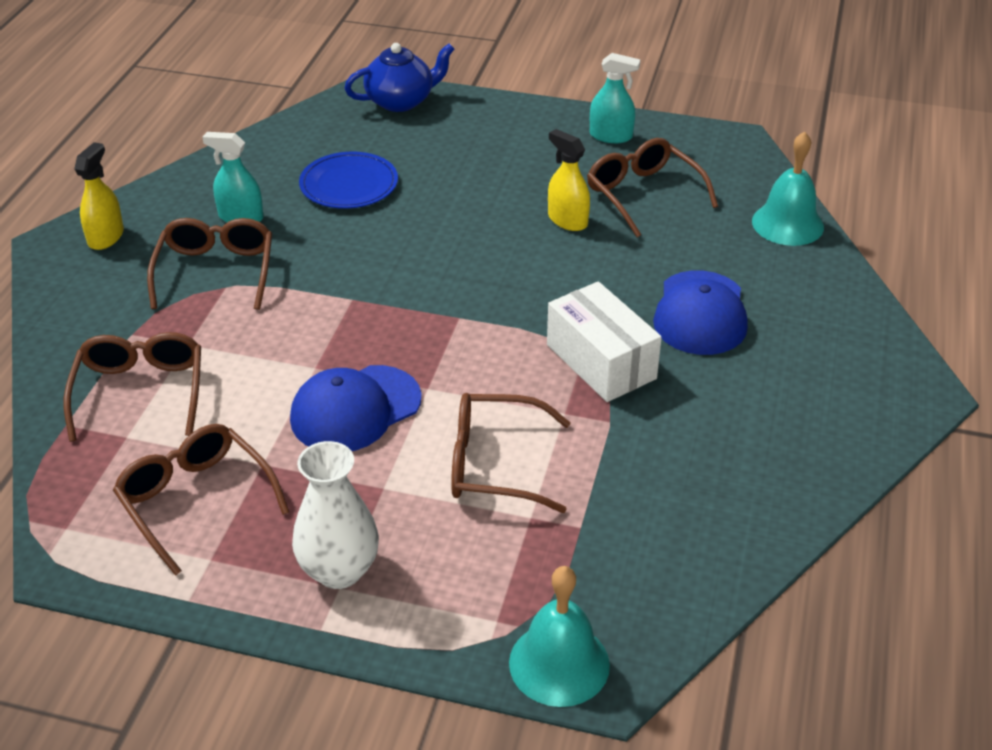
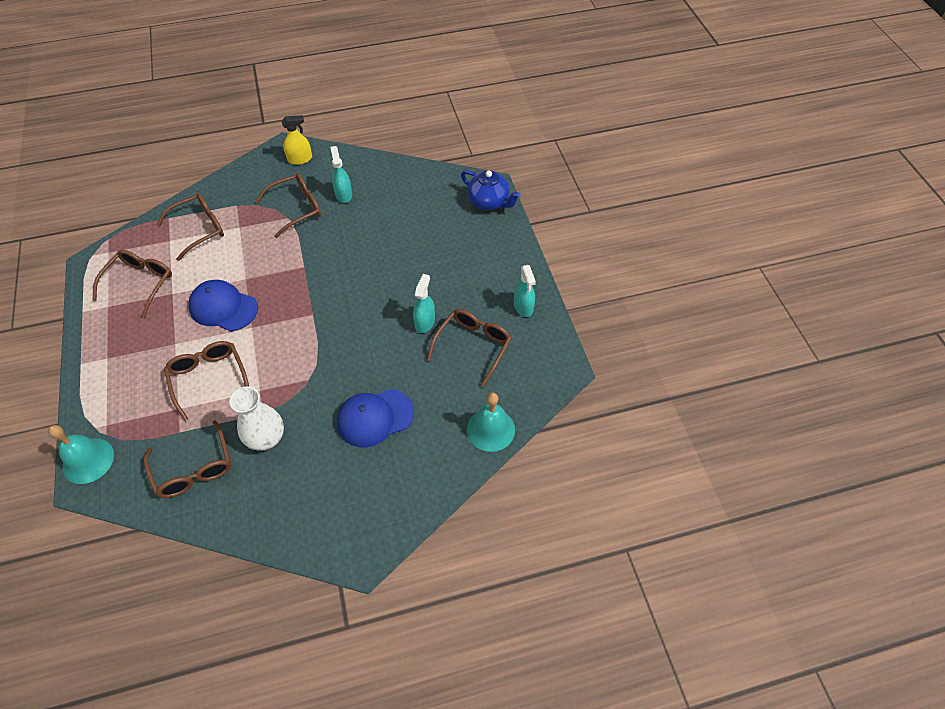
camera: 60 degrees right, 15 degrees up
(339, 570) = (117, 353): white vase -> white vase (266, 438)
(349, 184) = (397, 219): blue plate -> none
(567, 220) = (424, 322): yellow spray bottle -> turquoise spray bottle
(601, 361) = (308, 389): white box -> none
(668, 527) = (194, 469): none -> brown glasses

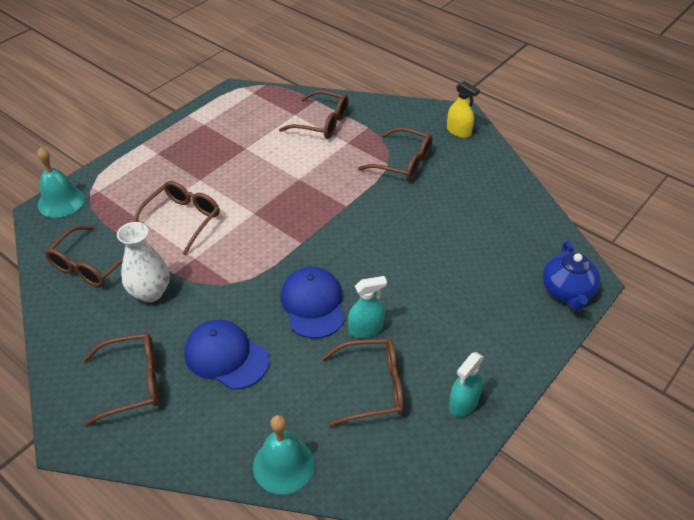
camera: 55 degrees right, 10 degrees down
(140, 283) = (239, 126): brown glasses -> brown glasses (133, 382)
(223, 307) = (258, 184): blue cap -> blue cap (313, 304)
(343, 195) = (452, 182): turquoise spray bottle -> none

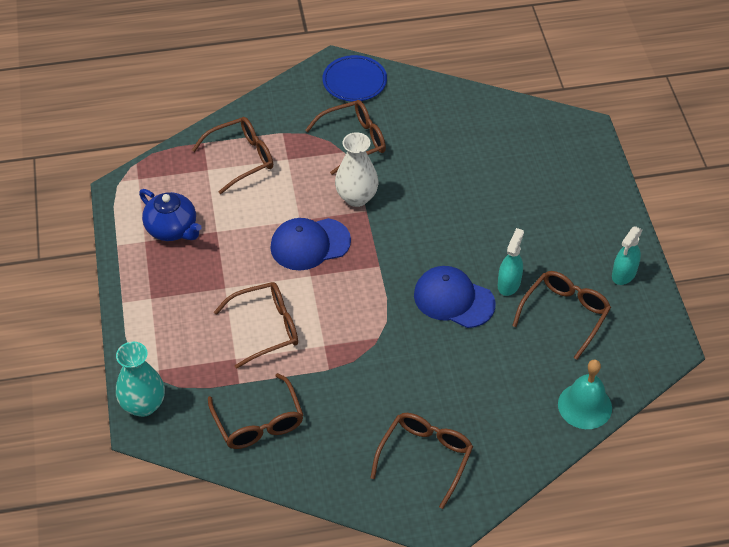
camera: 50 degrees left, 5 degrees up
(61, 201) = (143, 405): turquoise bell -> turquoise vase
(150, 292) = (335, 397): white vase -> white vase (356, 197)
(183, 219) = (266, 328): brown glasses -> brown glasses turned 90 degrees clockwise
(226, 356) = (454, 384): blue cap -> blue cap (310, 244)
(458, 131) = (354, 81): yellow spray bottle -> blue plate
(463, 403) = (624, 274): turquoise spray bottle -> turquoise spray bottle turned 45 degrees clockwise
(567, 291) = (584, 148): blue teapot -> blue teapot (172, 229)

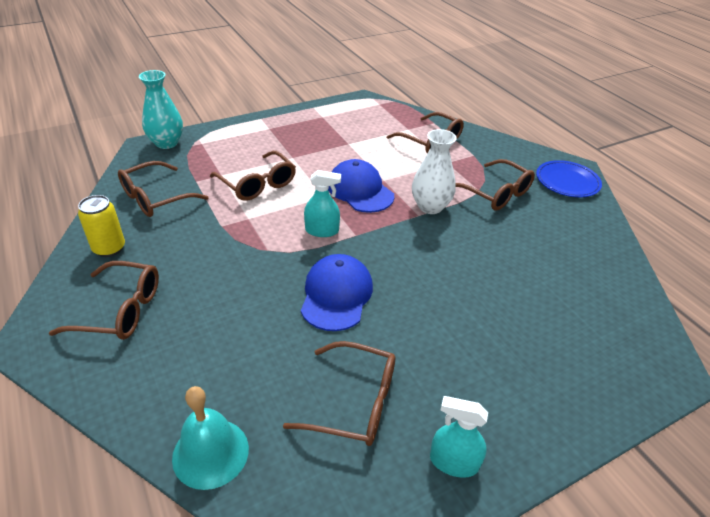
camera: 70 degrees right, 10 degrees down
(172, 229) = (340, 125): blue teapot -> none
(333, 466) = (109, 248): none -> yellow can
(509, 284) = (378, 338): turquoise spray bottle -> turquoise spray bottle (322, 231)

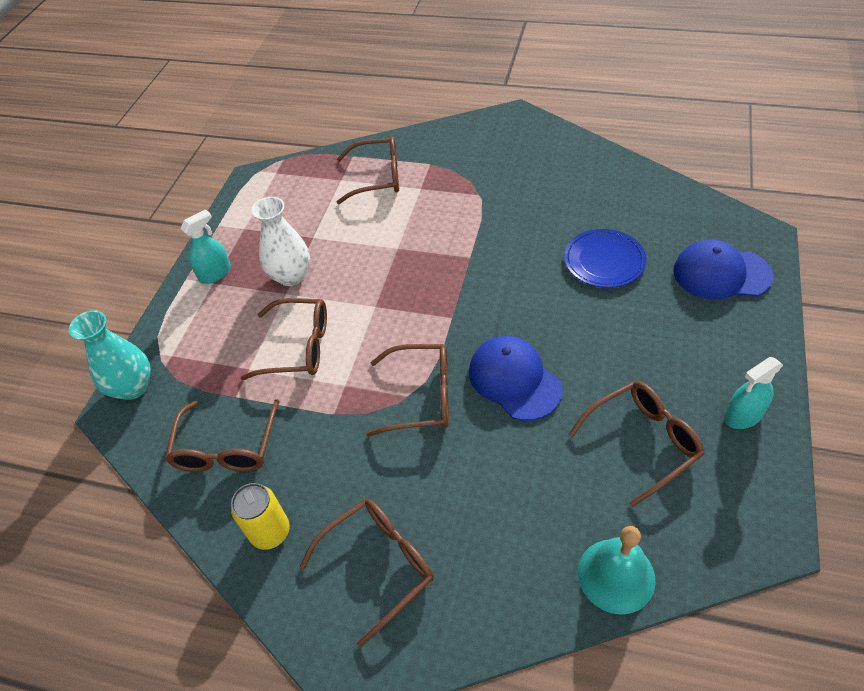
camera: 40 degrees left, 10 degrees up
(322, 231) = (421, 338): turquoise spray bottle -> turquoise spray bottle (215, 273)
(360, 190) = (393, 274): blue cap -> blue cap (721, 273)
(430, 207) = (467, 241): white vase -> white vase (291, 276)
(496, 193) = (495, 187): brown glasses -> brown glasses (422, 396)
(567, 181) = (526, 134): blue plate -> blue plate (604, 261)

